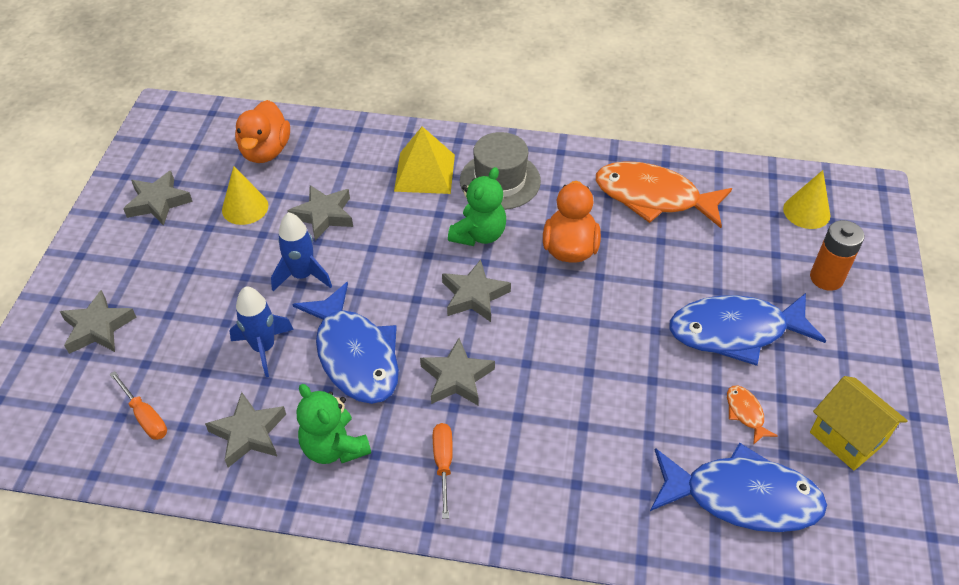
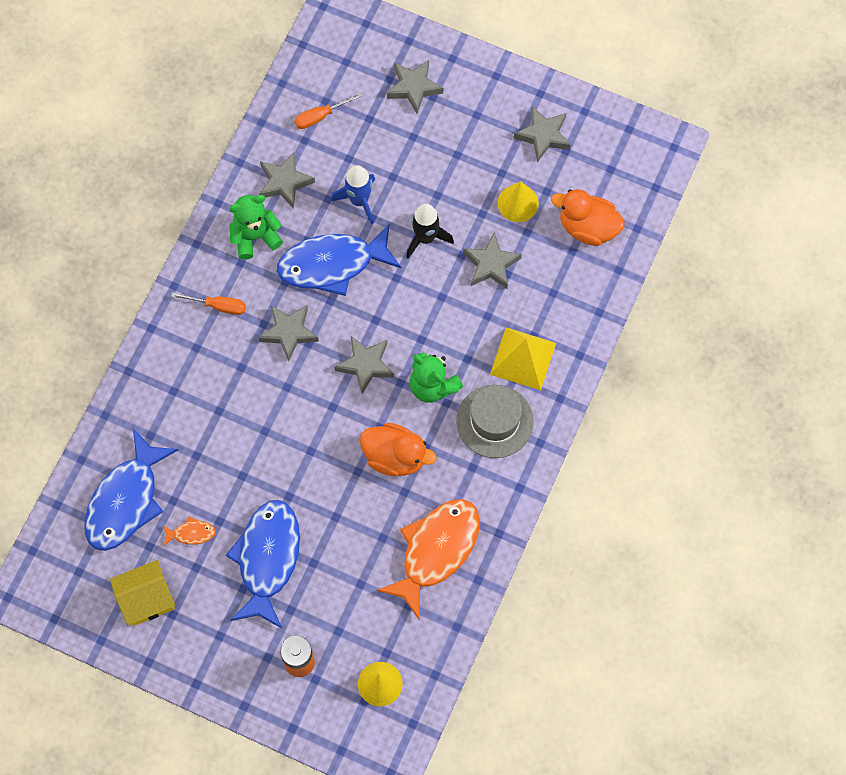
camera: 105 degrees right, 20 degrees up
(302, 276) = (425, 238): blue rocket -> black rocket

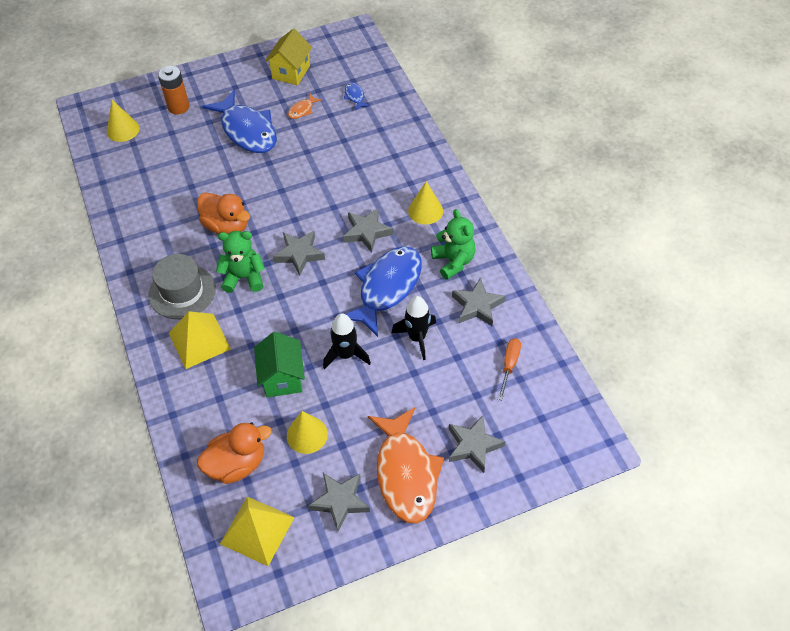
camera: 135 degrees right, 15 degrees down
(126, 501) = (355, 96): blue fish -> blue fish, size x0.42
(218, 306) = (425, 211): orange screwdriver -> yellow cone
(255, 237) = (453, 261): green teddy bear -> green teddy bear turned 45 degrees counterclockwise
(359, 201) = (417, 338): blue rocket -> black rocket
(395, 457) = (227, 226): orange duck -> orange duck turned 120 degrees counterclockwise
(436, 551) = (151, 204): orange fish -> orange fish (406, 473)
(491, 264) = (282, 378): grey star -> green house
(616, 168) = (257, 530): none -> yellow pyramid

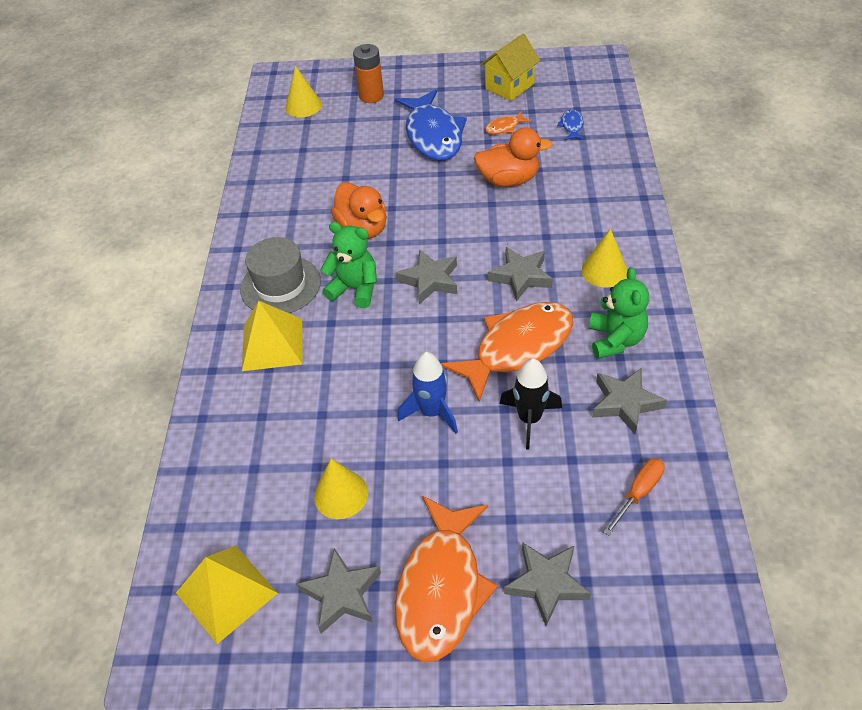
camera: 25 degrees right, 5 degrees down
(237, 464) = (243, 501): orange duck -> orange duck (509, 180)
(282, 378) = (344, 416): green house -> none
(346, 355) = (432, 412): black rocket -> blue rocket
(387, 288) = (518, 347): blue fish -> orange fish

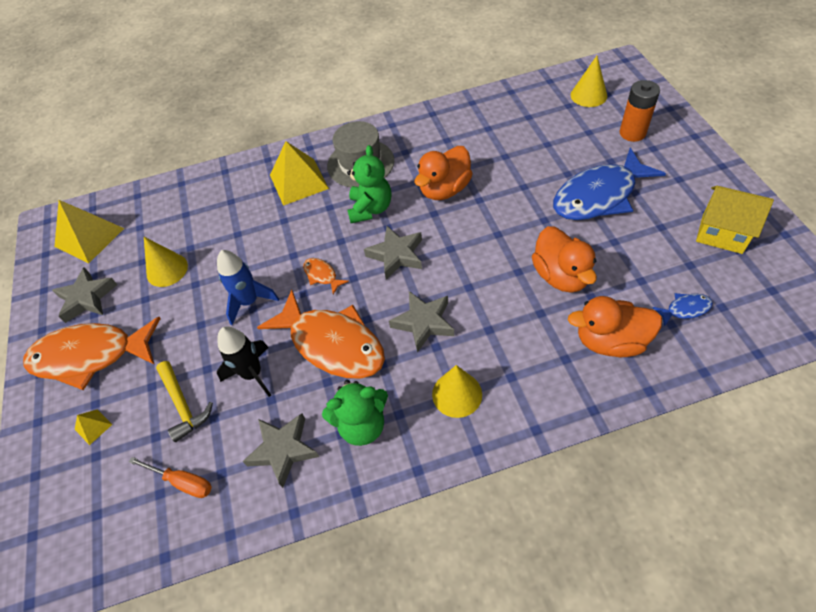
camera: 75 degrees right, 5 degrees up
(504, 127) = (645, 249): orange fish -> orange fish (322, 275)
(546, 584) = (93, 427): grey star -> yellow pyramid
(547, 487) = (183, 405): none -> yellow hammer
(585, 171) = (610, 341): none -> orange duck

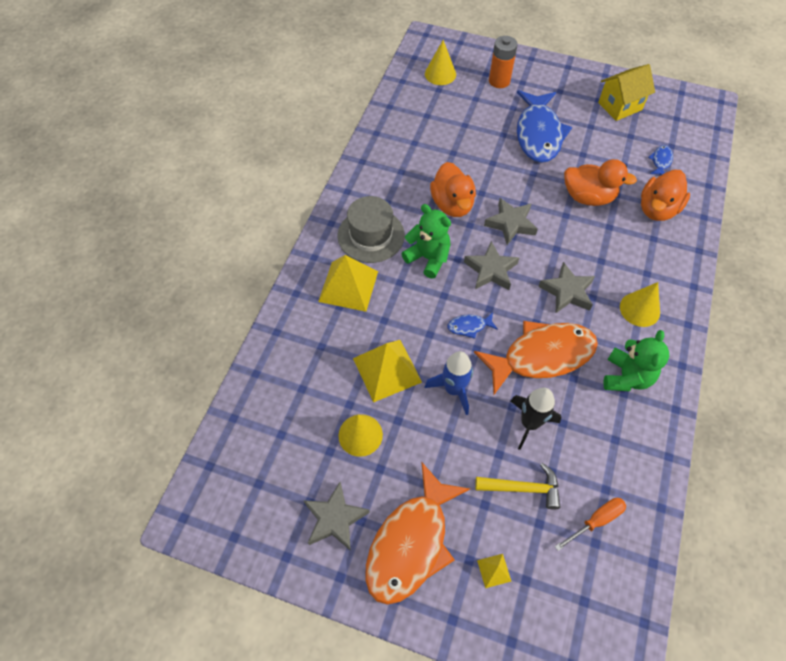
camera: 60 degrees left, 5 degrees up
(89, 237) = (251, 485): yellow pyramid -> yellow pyramid (387, 370)
(283, 450) = (613, 437): grey star -> grey star (511, 224)
(322, 275) = (469, 326): orange fish -> blue fish

